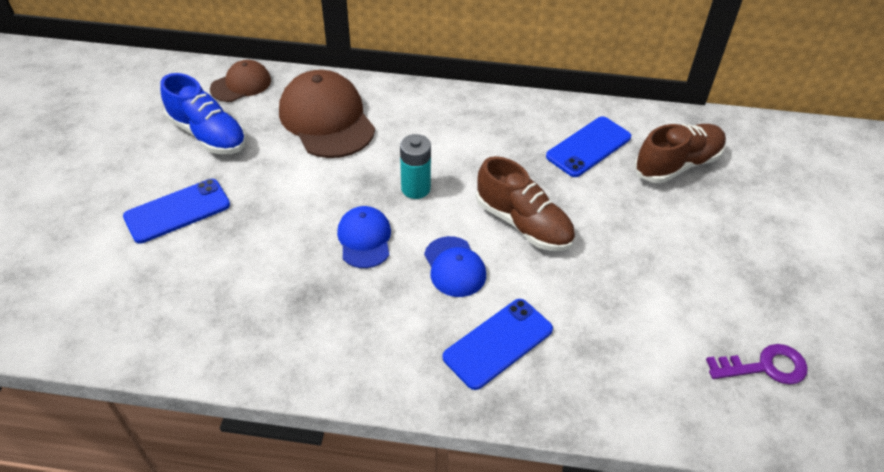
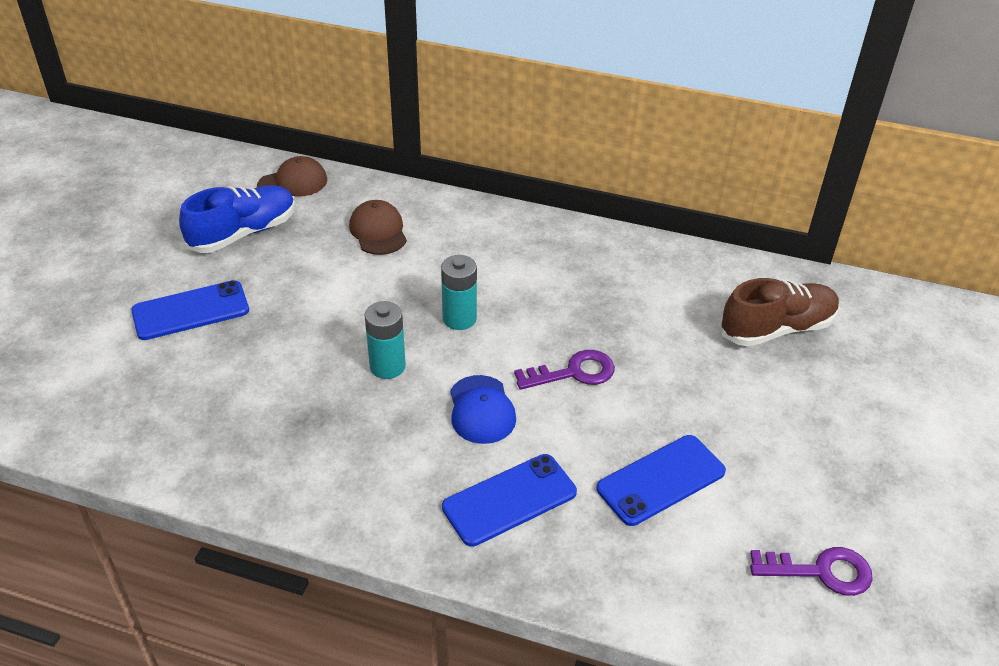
camera: 10 degrees right, 5 degrees down
(208, 134) = (243, 233): blue shoe -> blue shoe turned 90 degrees counterclockwise
(326, 119) = (378, 231): brown cap -> brown cap, size x0.56
(364, 239) = (387, 366): blue cap -> turquoise battery
(523, 223) = (573, 372): brown shoe -> purple key
(589, 147) = (674, 296): blue phone -> blue phone (661, 480)

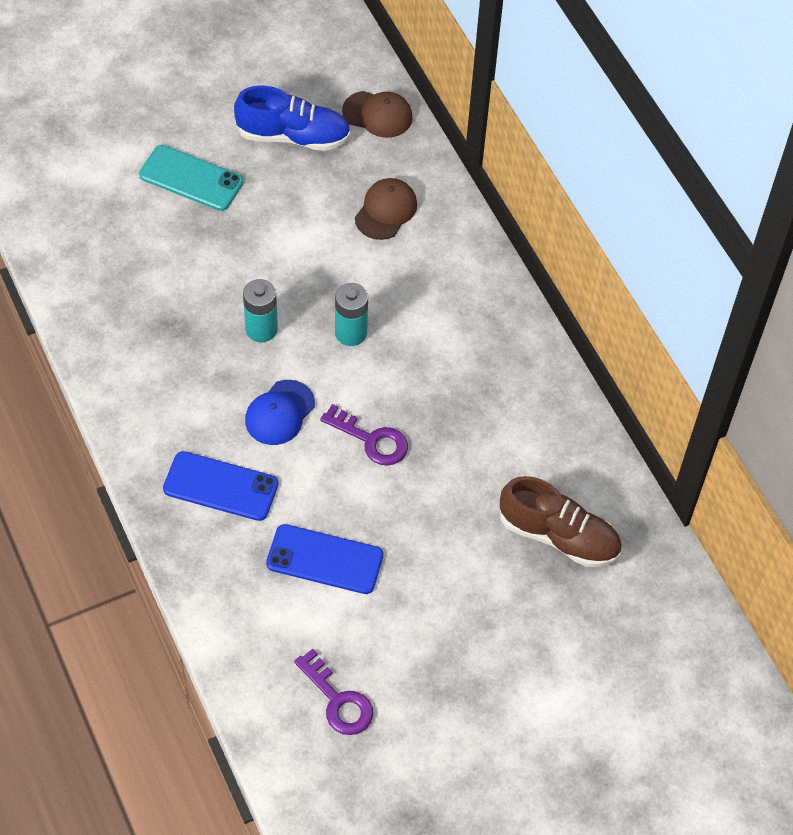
camera: 45 degrees right, 15 degrees up
(190, 311) = (191, 178): blue phone -> turquoise phone

